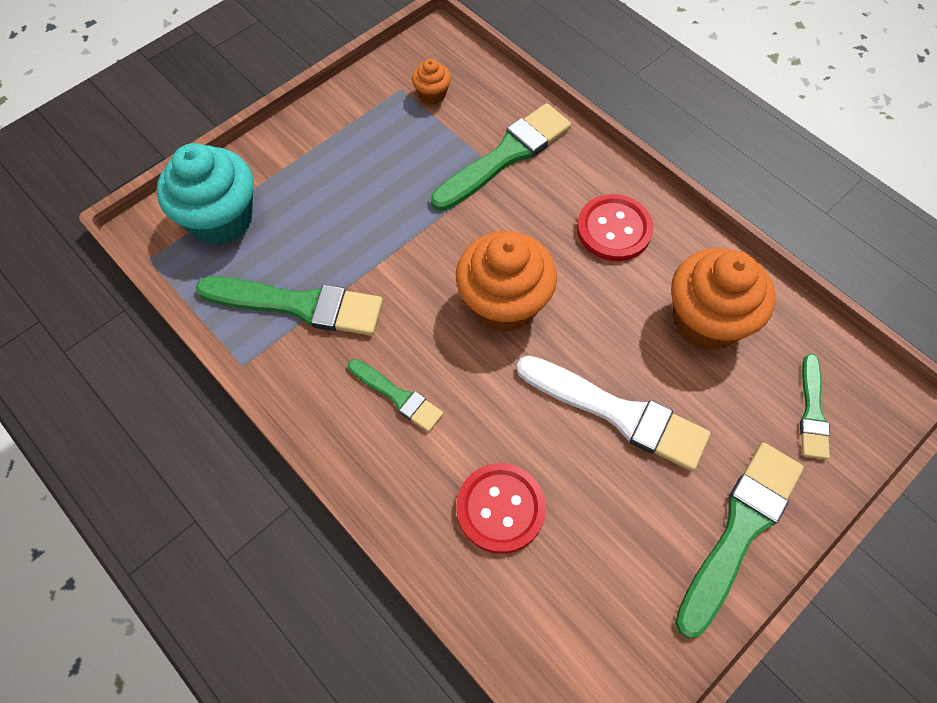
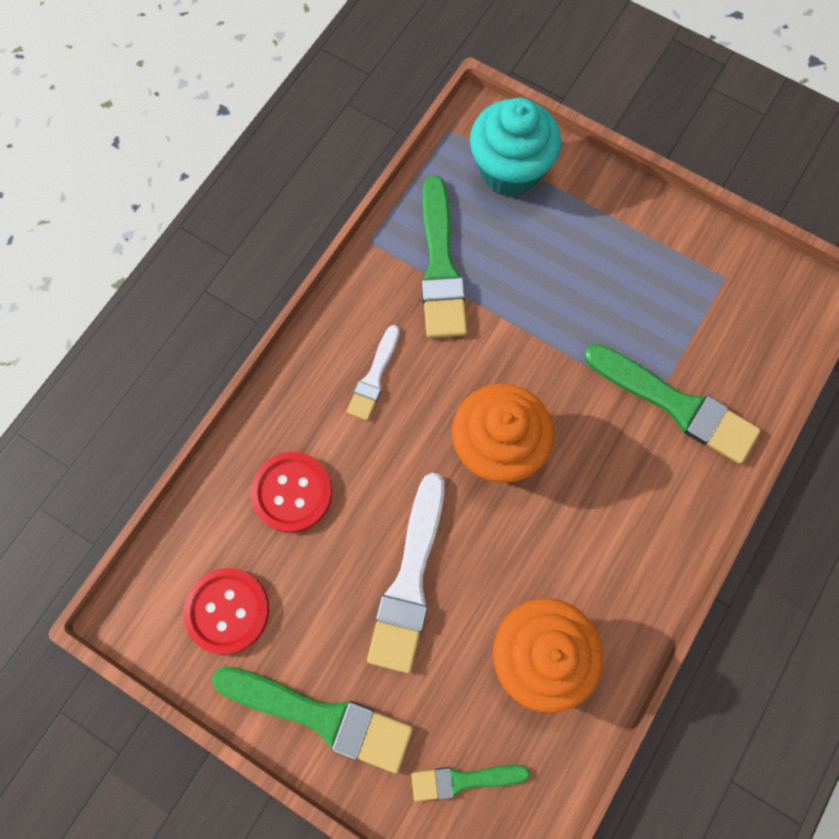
camera: 75 degrees right, 10 degrees up
(397, 396) = (374, 377): green brush -> white brush
(432, 94) = (730, 310): orange cupcake -> none
(614, 229) = (620, 537): red button -> red button (227, 610)

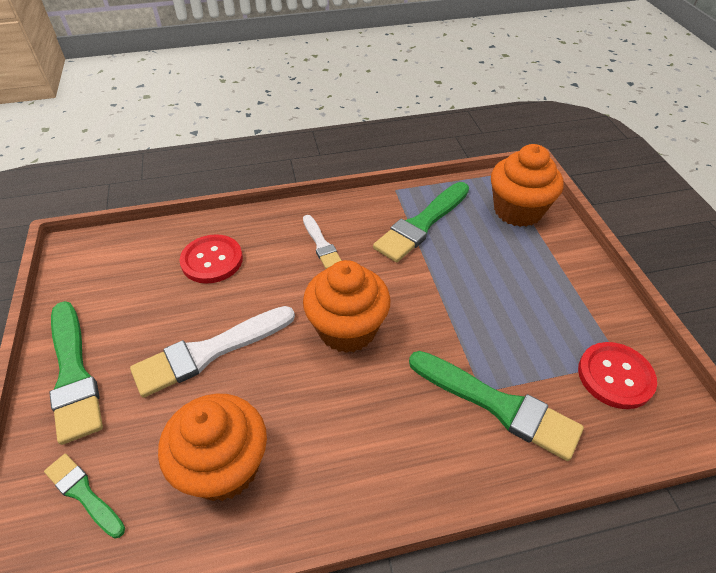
camera: 45 degrees right, 25 degrees down
(227, 610) = (110, 284): red button -> red button (615, 376)
(374, 377) = (321, 244): white brush -> white brush turned 90 degrees counterclockwise
(509, 170) = (517, 211): turquoise cupcake -> orange cupcake
(675, 405) = (498, 405): green brush -> green brush turned 45 degrees counterclockwise

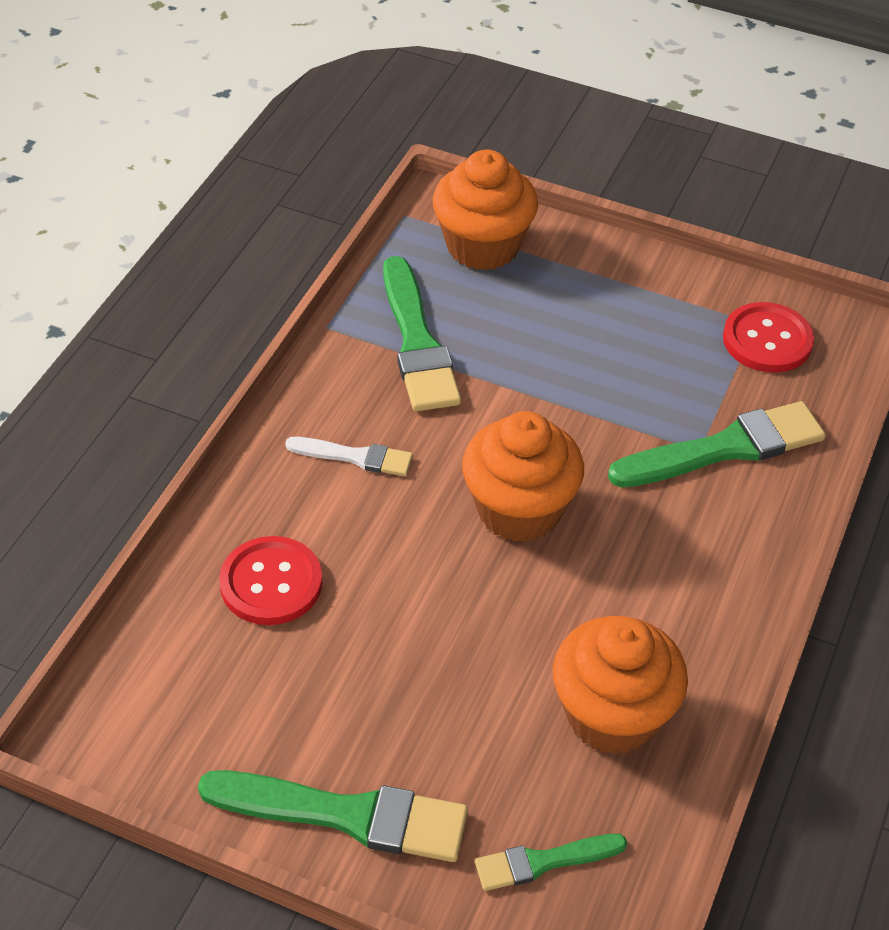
camera: 55 degrees left, 0 degrees up
(209, 352) = (435, 657): white brush -> none

